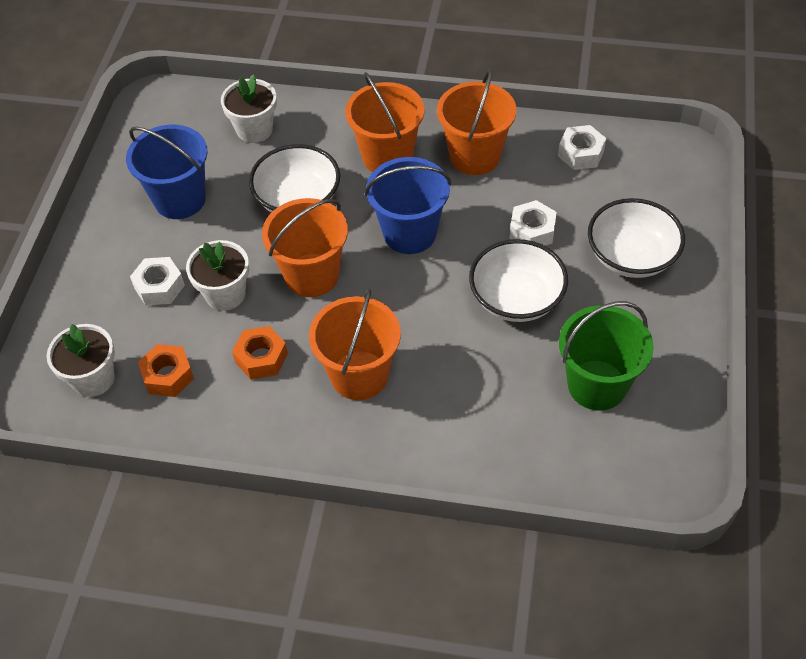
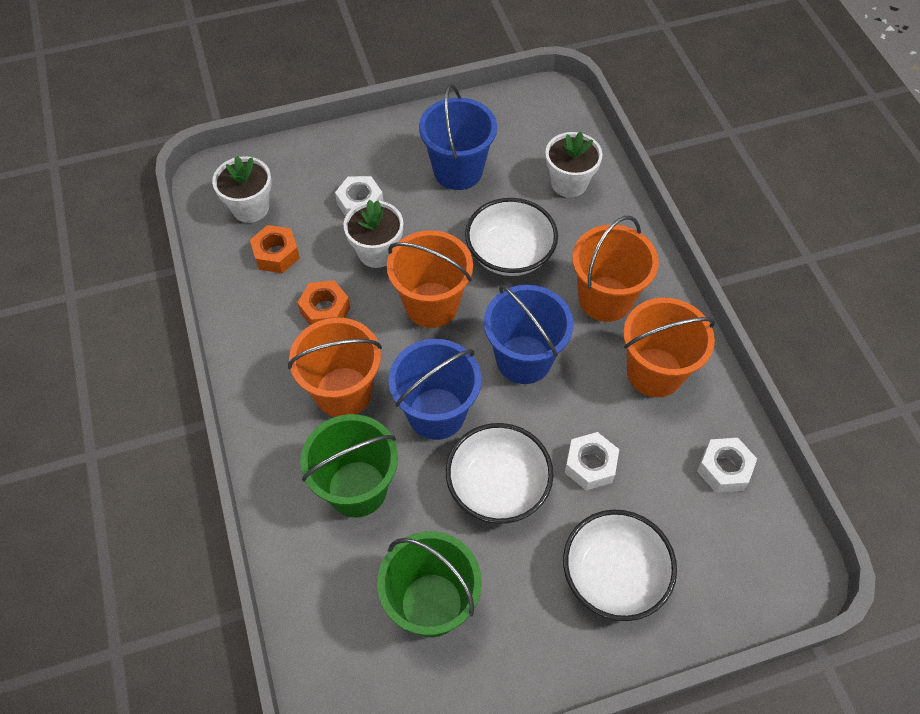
camera: 60 degrees right, 5 degrees up
(424, 314) = (436, 413): none -> blue bucket
(462, 399) = (357, 488): none -> green bucket

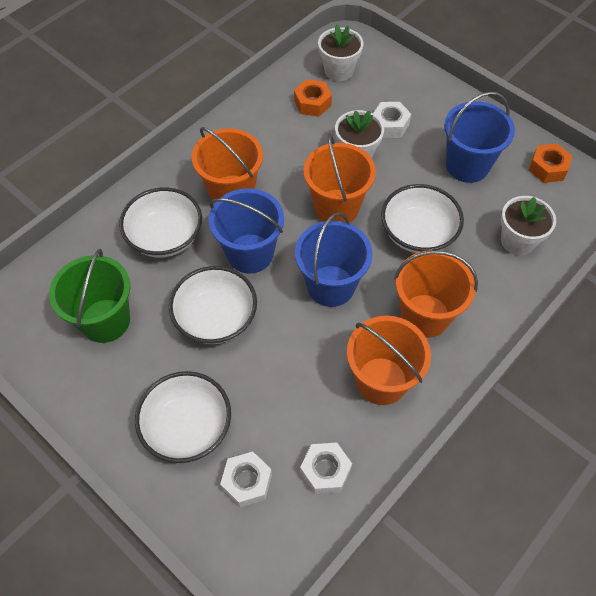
camera: 60 degrees right, 0 degrees up
(325, 310) = (288, 151): orange nut -> orange nut (548, 168)
(357, 488) = (165, 237): green bucket -> white bowl
(590, 465) = (269, 371): white nut -> white nut (247, 481)

